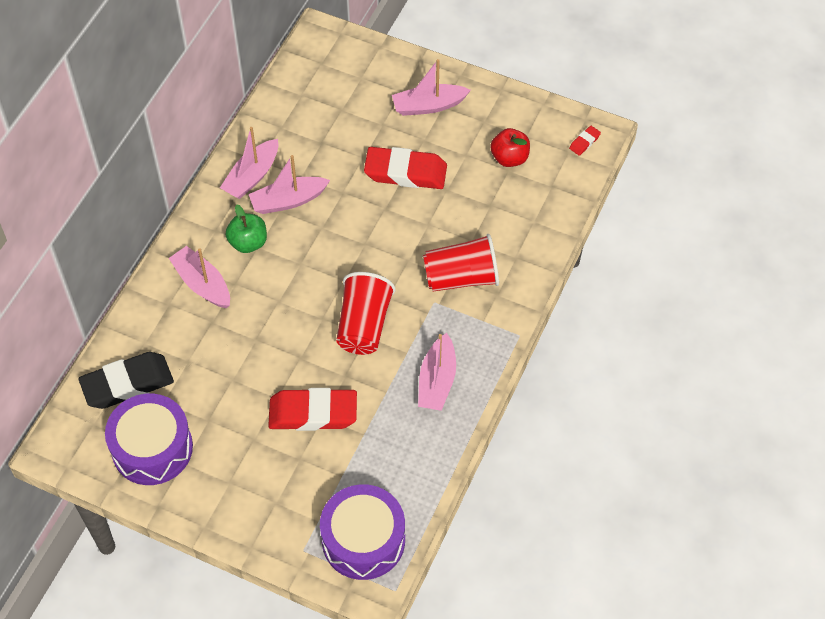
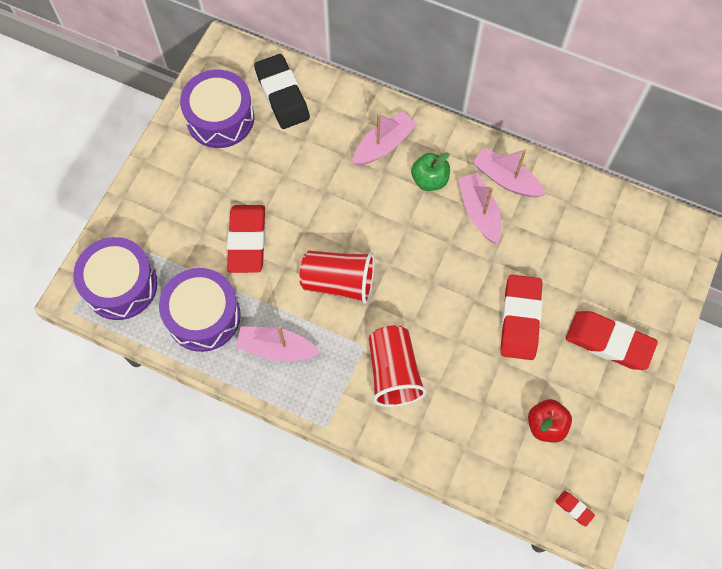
camera: 90 degrees right, 10 degrees up
(401, 452) = (203, 316): none -> purple drum
(428, 106) = (609, 342): pink boat -> red eraser

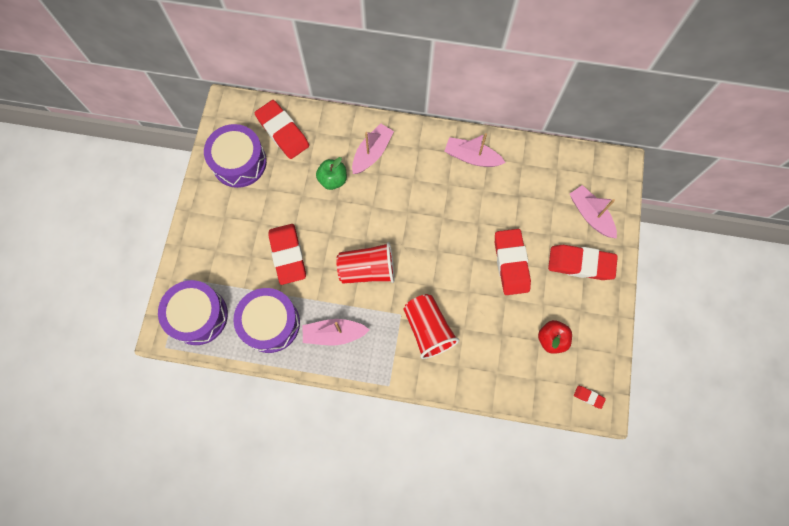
camera: 15 degrees left, 5 degrees up
(282, 95) = (282, 132): black eraser -> red eraser
(429, 180) = (414, 172): green apple -> green apple (333, 179)
(479, 212) = (458, 188): pink boat -> pink boat (590, 215)

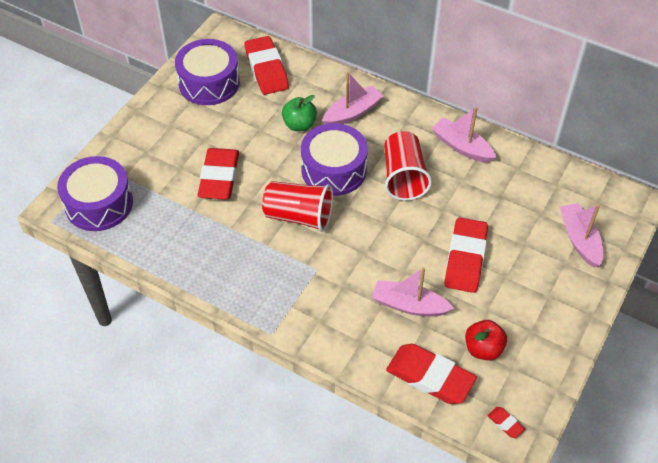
camera: 20 degrees right, 20 degrees down
(270, 323) = (170, 234): purple drum -> purple drum (334, 170)
(334, 334) = (234, 265): pink boat -> pink boat (409, 305)
(428, 329) = (341, 293): red cup -> red cup (403, 177)
(580, 264) = (549, 284): red eraser -> red eraser (430, 377)

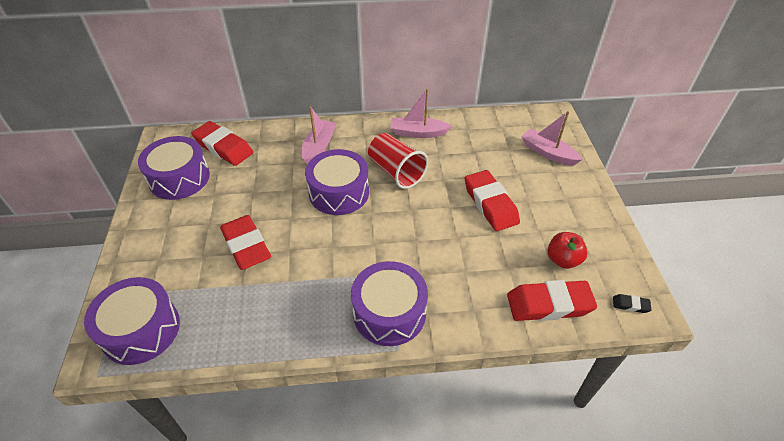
camera: 35 degrees left, 5 degrees down
(288, 301) = (389, 313): none -> purple drum
(299, 125) = (283, 173): green apple -> none
(299, 216) = (340, 240): red cup -> none
(409, 305) = (483, 259): pink boat -> none
(505, 423) = (630, 305): red eraser -> black eraser

